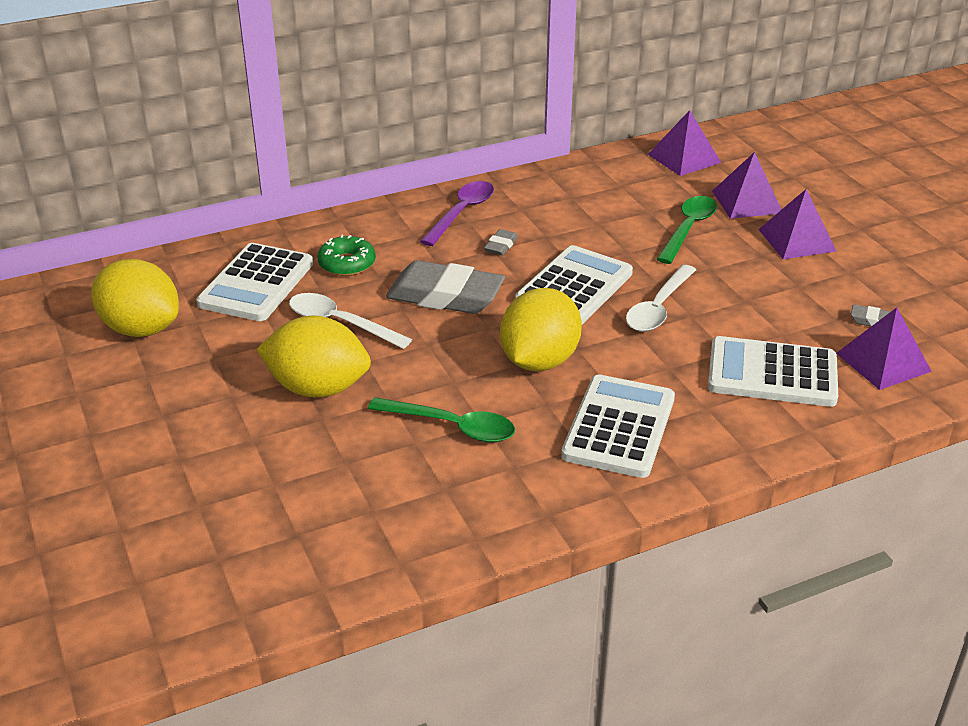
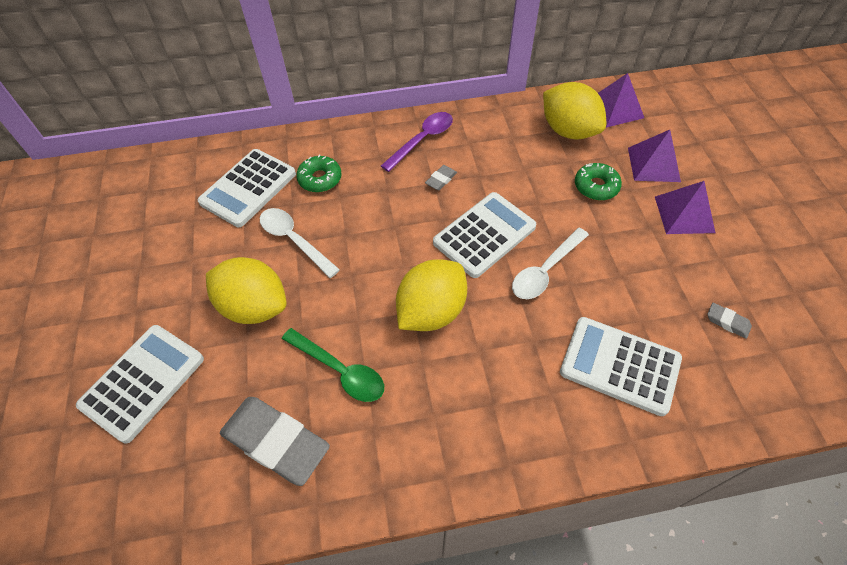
camera: 15 degrees right, 20 degrees up
(141, 329) = (152, 219): yellow lemon -> yellow lemon (568, 131)
(445, 296) = (381, 226): grey eraser -> grey eraser (276, 442)
(619, 427) = (472, 401): white calculator -> white calculator (143, 382)
(688, 229) = (596, 186): green spoon -> green donut
(883, 362) = (722, 372): purple pyramid -> none

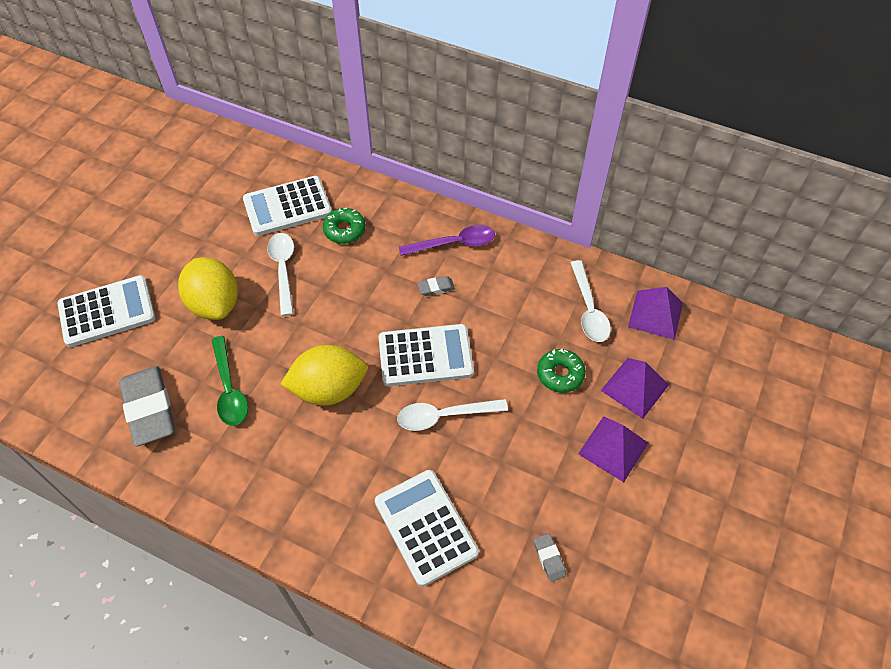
camera: 35 degrees right, 0 degrees up
(568, 131) = (589, 309): yellow lemon -> white spoon

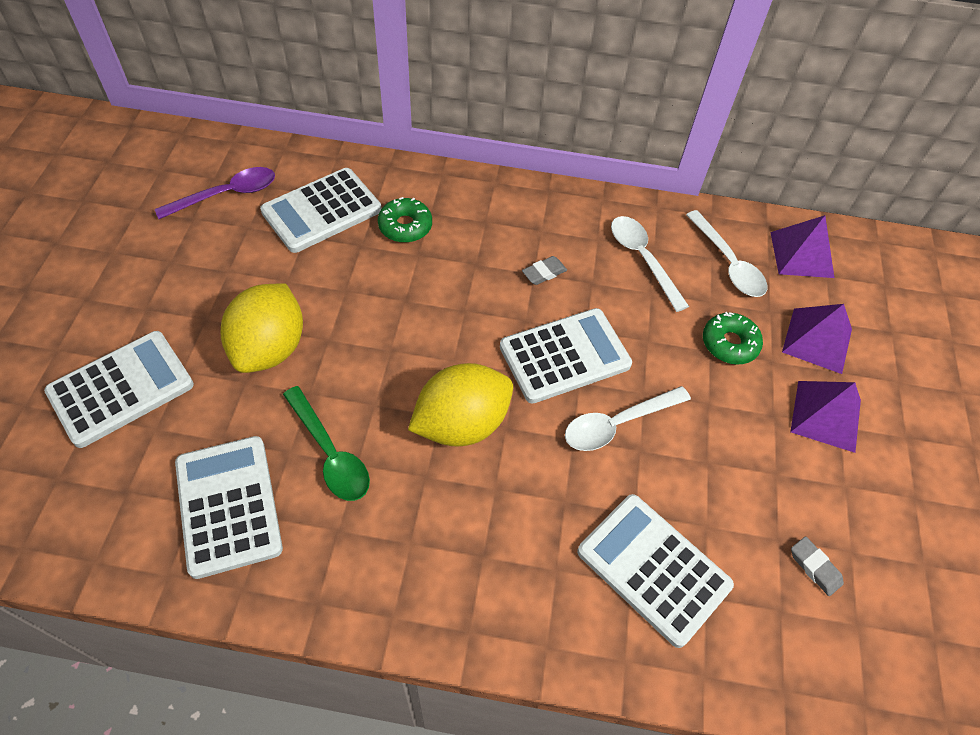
camera: 20 degrees left, 0 degrees up
(150, 409) = (228, 505): grey eraser -> white calculator
(215, 304) = (270, 348): yellow lemon -> yellow lemon turned 60 degrees clockwise
(283, 270) = (345, 288): white spoon -> white spoon (642, 259)
(454, 243) = (544, 218): purple spoon -> purple spoon (227, 195)

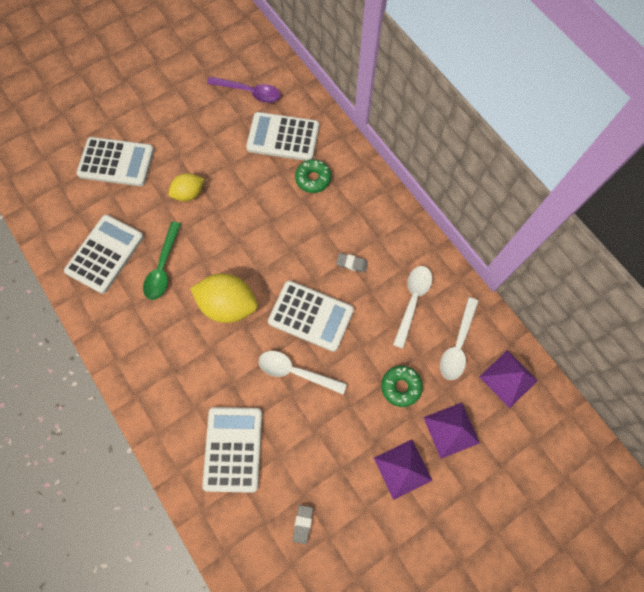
camera: 50 degrees right, 15 degrees up
(270, 348) = (189, 193): yellow lemon -> yellow lemon, size x0.60

